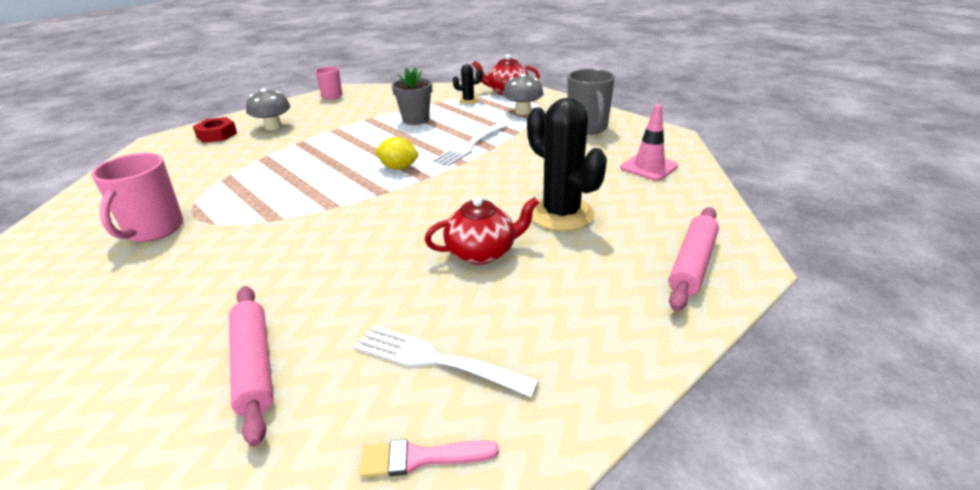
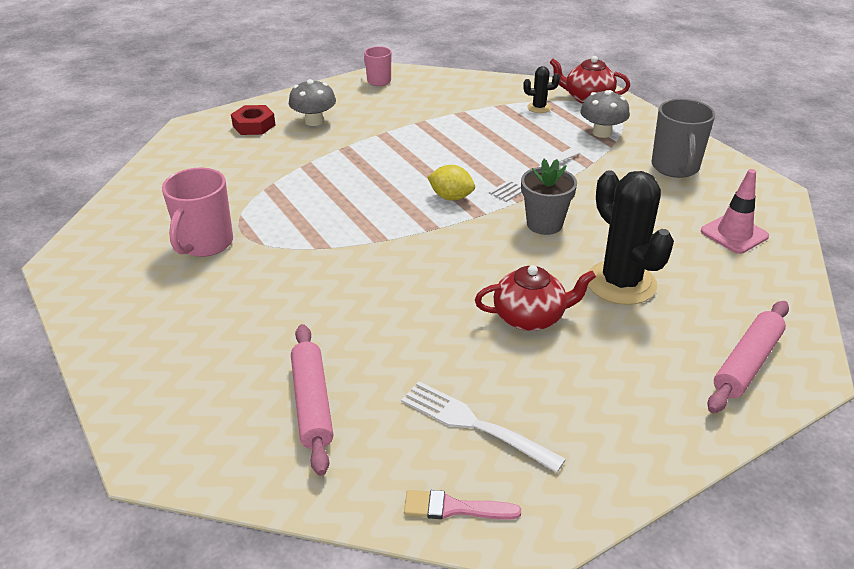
camera: 10 degrees right, 5 degrees up
(415, 120) = (474, 130): grey flower pot -> grey flower pot (544, 224)

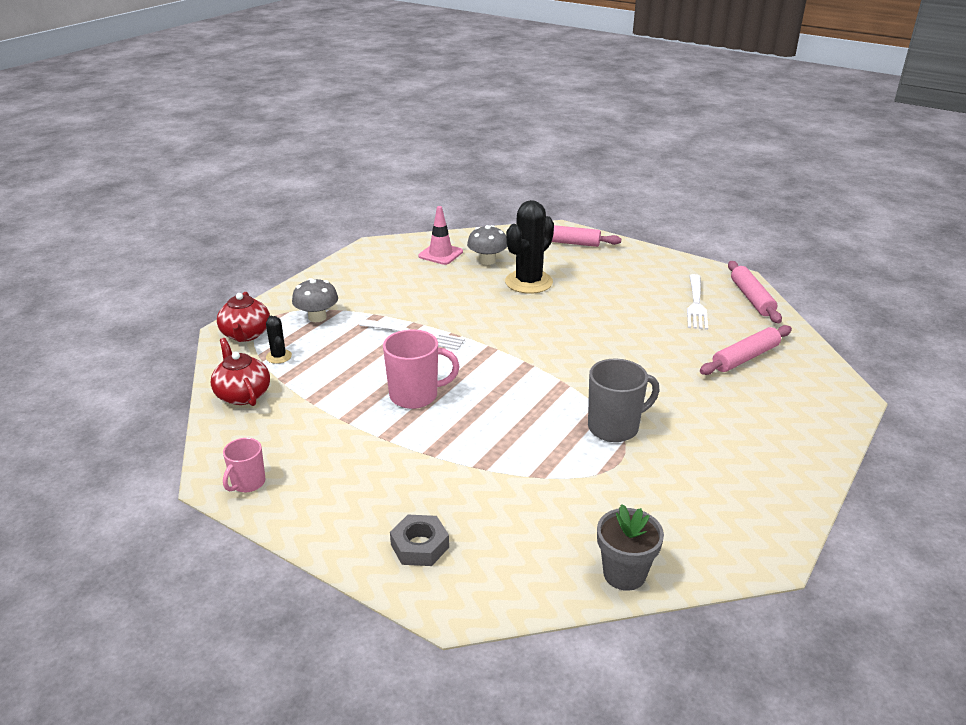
camera: 115 degrees left, 5 degrees down
(205, 244) = (655, 475): pink mug -> pink mug (415, 396)
(254, 125) = (419, 546): red nut -> grey nut
(314, 121) = (382, 498): grey mushroom -> grey mushroom (487, 261)
(451, 197) = (477, 366): yellow lemon -> none
(454, 508) = (751, 298): pink brush -> pink rolling pin
(530, 317) = (592, 305): red teapot -> red teapot (243, 394)
(544, 224) = (483, 318): grey flower pot -> grey flower pot (624, 574)
(675, 168) = (362, 280): grey mug -> grey mug (614, 427)

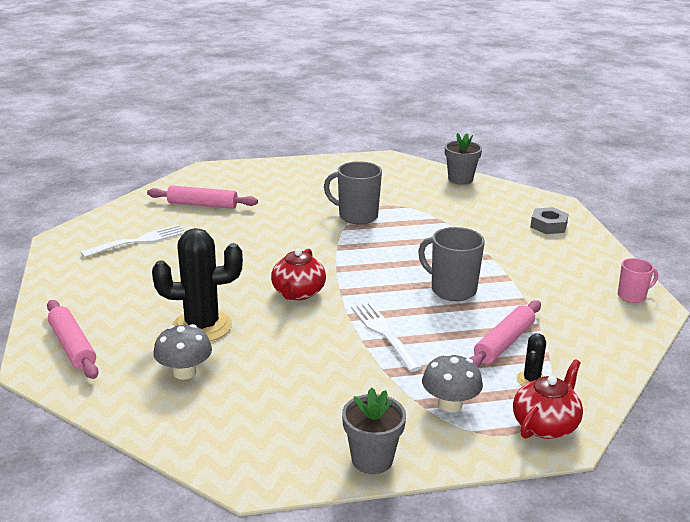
camera: 135 degrees left, 5 degrees down
(243, 394) = (594, 360): red teapot -> red teapot (298, 293)
(328, 276) = (372, 459): none -> grey flower pot
(415, 396) = (452, 290): pink mug -> grey mug
(440, 254) = (208, 412): pink traffic cone -> none
(751, 298) = (96, 225): pink rolling pin -> pink rolling pin (504, 343)

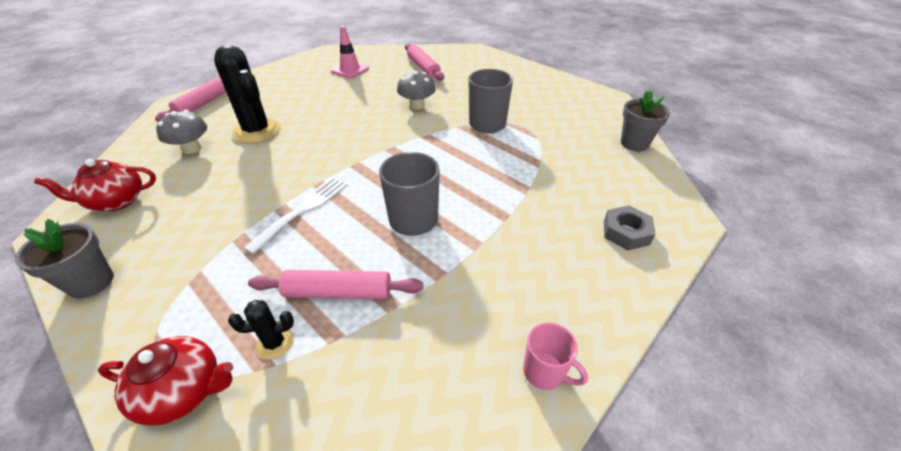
camera: 55 degrees right, 15 degrees up
(139, 241) = (350, 70): white fork -> pink traffic cone
(298, 293) = (335, 147): red teapot -> red teapot (116, 201)
(450, 404) = (199, 297): grey mushroom -> grey mushroom (417, 106)

